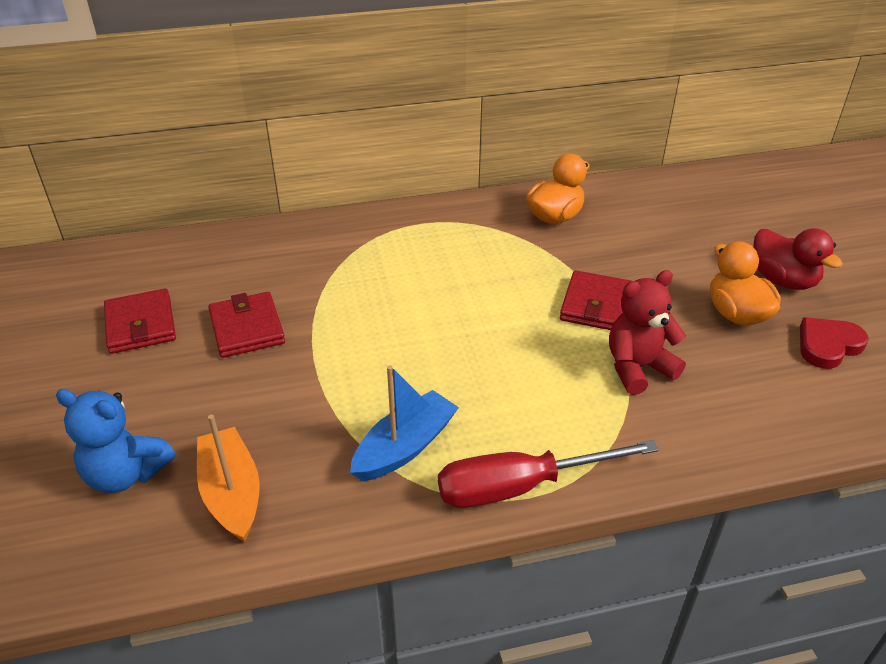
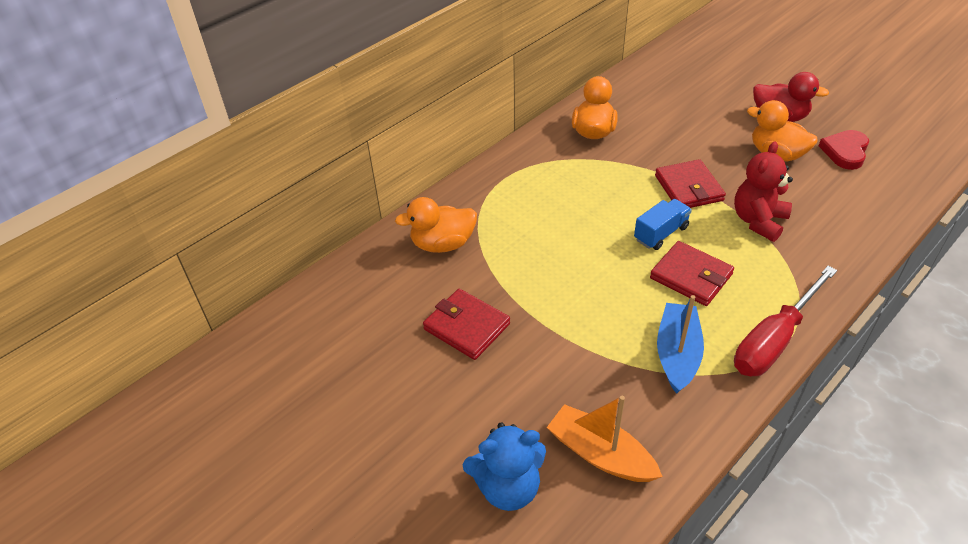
camera: 30 degrees left, 5 degrees up
(140, 325) = (376, 368): red wallet -> red wallet (691, 276)
(305, 254) = (442, 244): none -> orange duck
(517, 333) = (661, 233): none -> blue truck

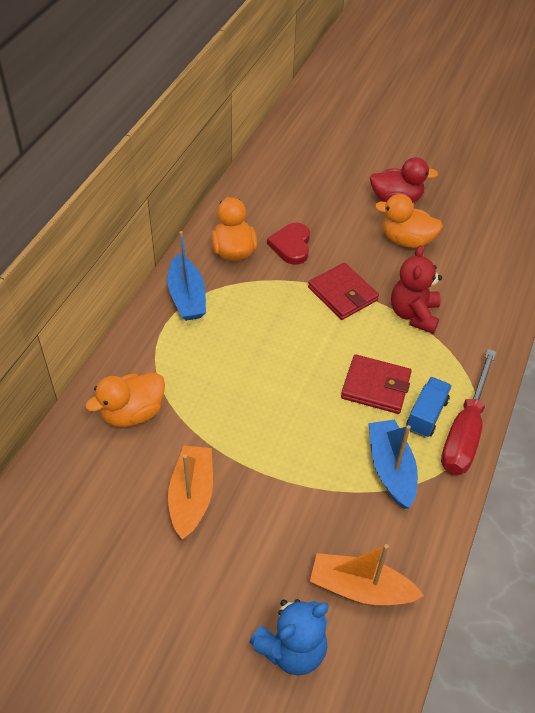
camera: 25 degrees left, 5 degrees up
(466, 326) = (191, 497): red wallet -> orange boat
(533, 161) = (187, 297): none -> blue boat
(661, 233) = (334, 348): blue truck -> blue truck (426, 415)
(845, 152) = (462, 225): red heart -> red heart (291, 246)

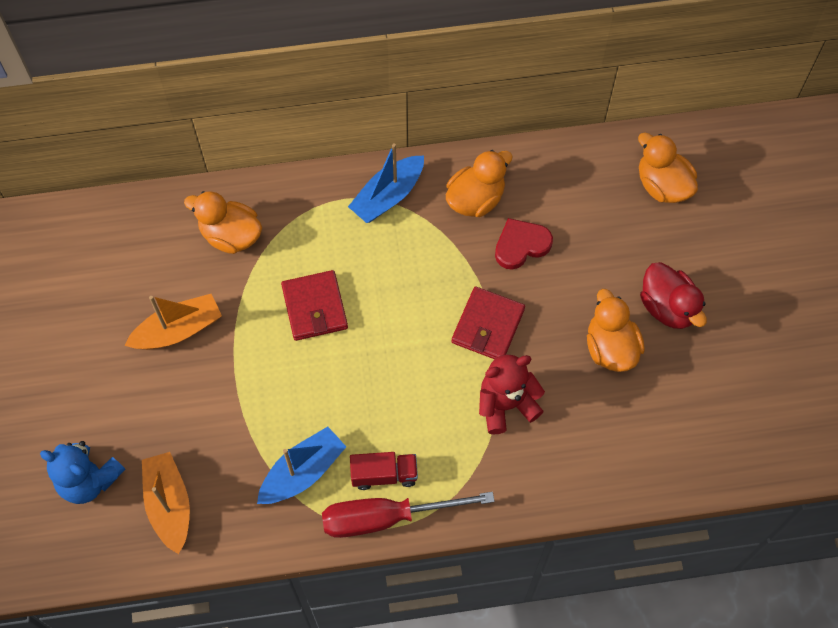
camera: 60 degrees right, 15 degrees up
(303, 160) = (662, 185): none -> orange duck
(376, 387) = (389, 414): red wallet -> red wallet (314, 307)
(426, 415) = (384, 474): blue truck -> red truck

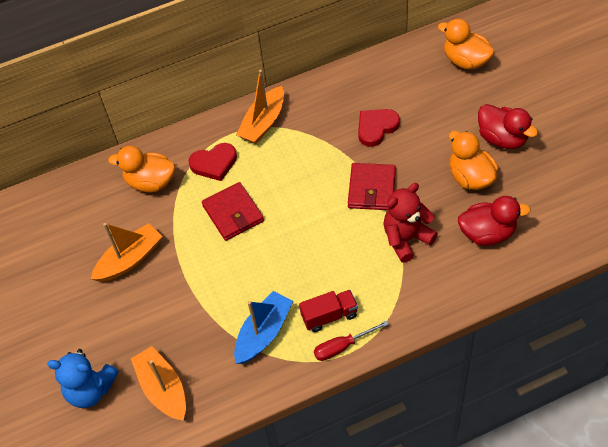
camera: 10 degrees left, 10 degrees down
(312, 233) = (214, 163): none -> red heart
(386, 517) = (342, 347): red screwdriver -> red screwdriver, size x0.56
(388, 196) = (263, 123): blue boat -> orange boat
(475, 199) = (330, 107): orange duck -> none
(604, 427) = (487, 233): none -> red duck

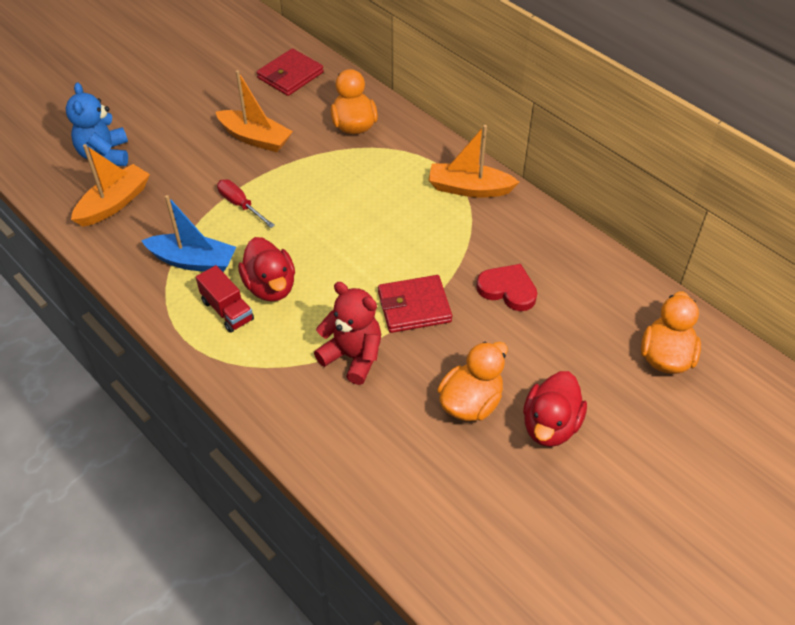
camera: 65 degrees right, 5 degrees down
(214, 163) = (396, 165): red heart -> none
(233, 213) = (336, 197): red wallet -> red wallet (290, 75)
(342, 347) = (190, 331): red screwdriver -> red screwdriver (240, 205)
(487, 233) = (388, 439): red duck -> red duck (270, 287)

